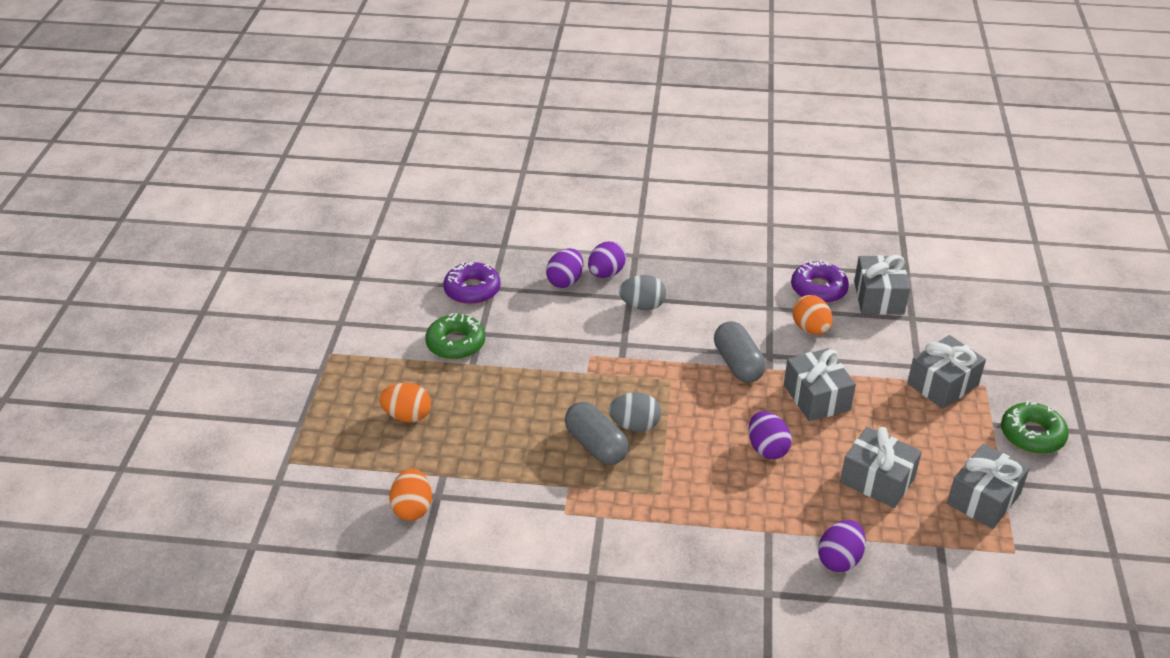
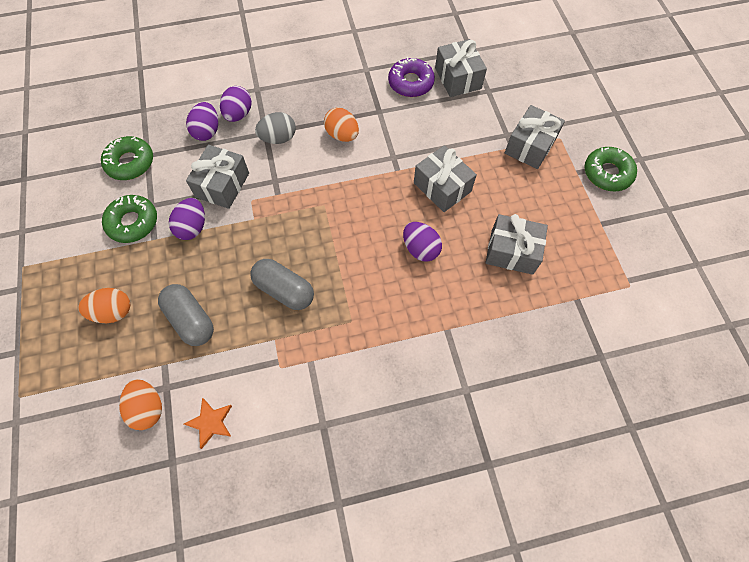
camera: 20 degrees left, 25 degrees up
(472, 290) = (130, 162): purple donut -> green donut
(473, 539) = (211, 422): none -> orange star
(634, 425) = (309, 260): grey egg -> none
(738, 364) = (372, 173): grey capsule -> grey capsule (190, 320)
(810, 329) = (417, 123): orange egg -> orange egg (342, 135)
(839, 559) = (508, 337): purple egg -> purple egg (192, 227)
(983, 499) = (593, 244): grey gift -> grey gift (222, 185)

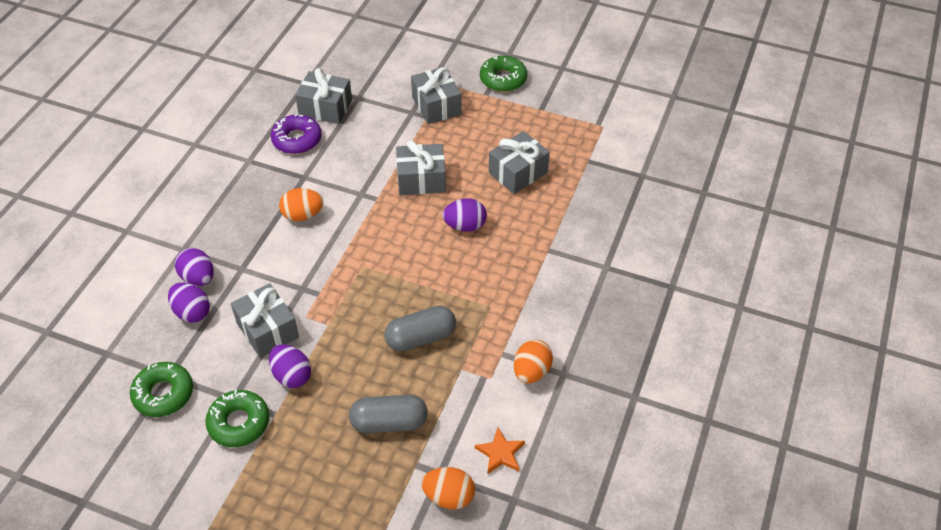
camera: 55 degrees left, 15 degrees down
(113, 312) = (325, 483): orange egg -> orange egg (531, 371)
(278, 138) = (258, 262): grey egg -> none

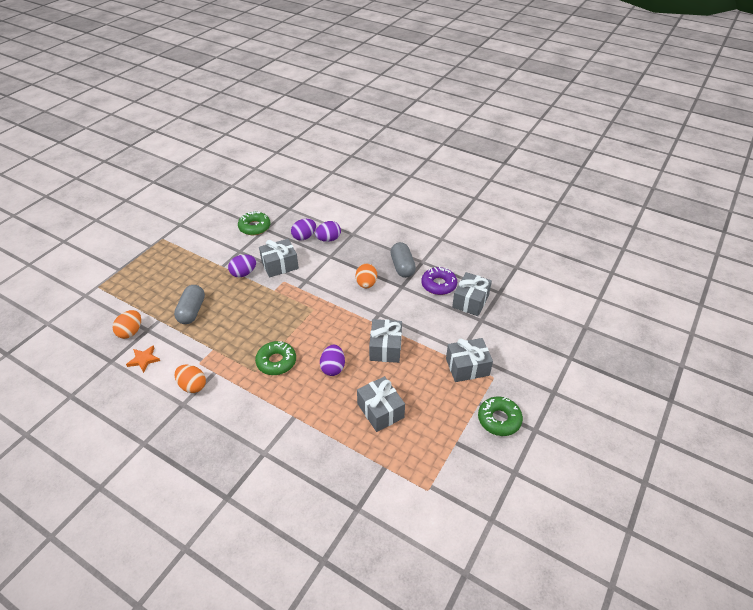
camera: 100 degrees right, 5 degrees down
(239, 423) = (223, 252): green donut -> green donut (276, 362)
(421, 338) = (245, 332): grey capsule -> grey capsule (402, 267)

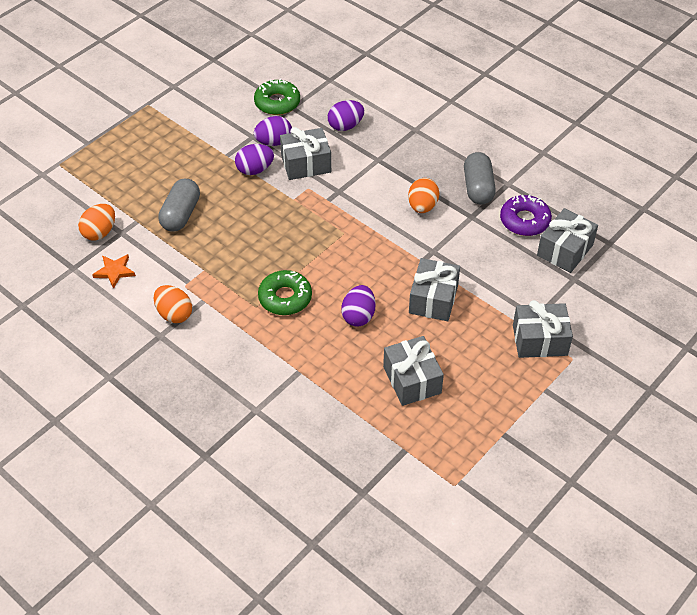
camera: 10 degrees right, 5 degrees up
(328, 239) = (379, 134): purple egg -> purple egg (274, 142)
(499, 419) = (567, 414): green donut -> none

